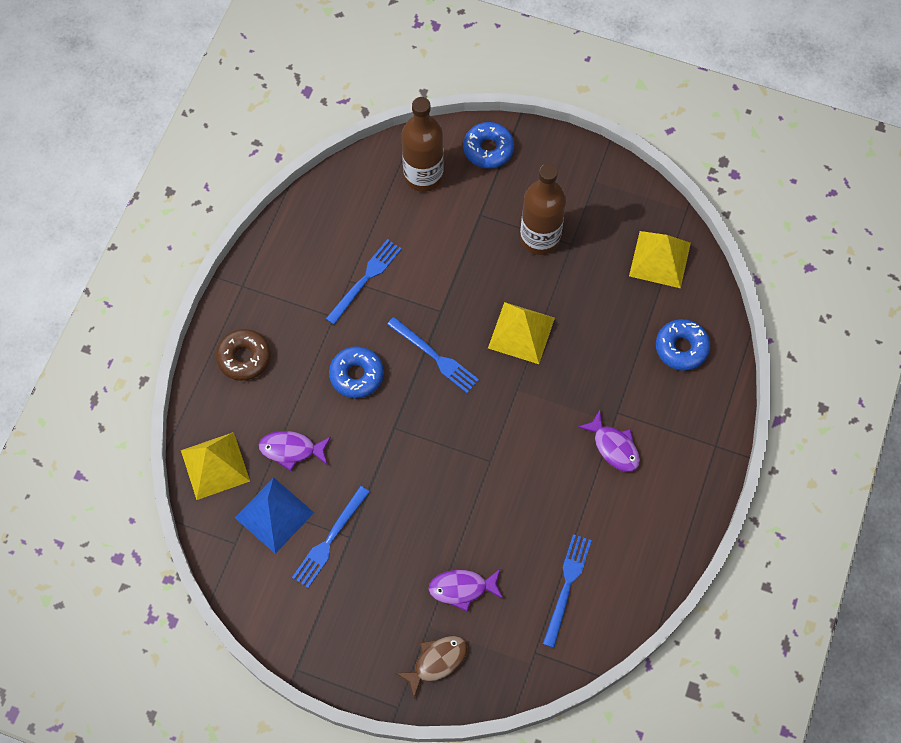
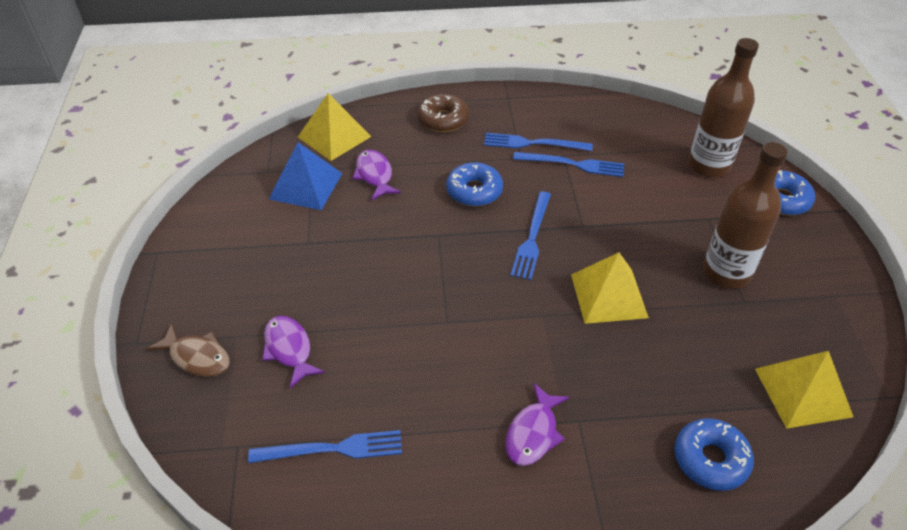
camera: 65 degrees right, 20 degrees down
(329, 539) = (298, 229): blue fork -> blue fork (533, 143)

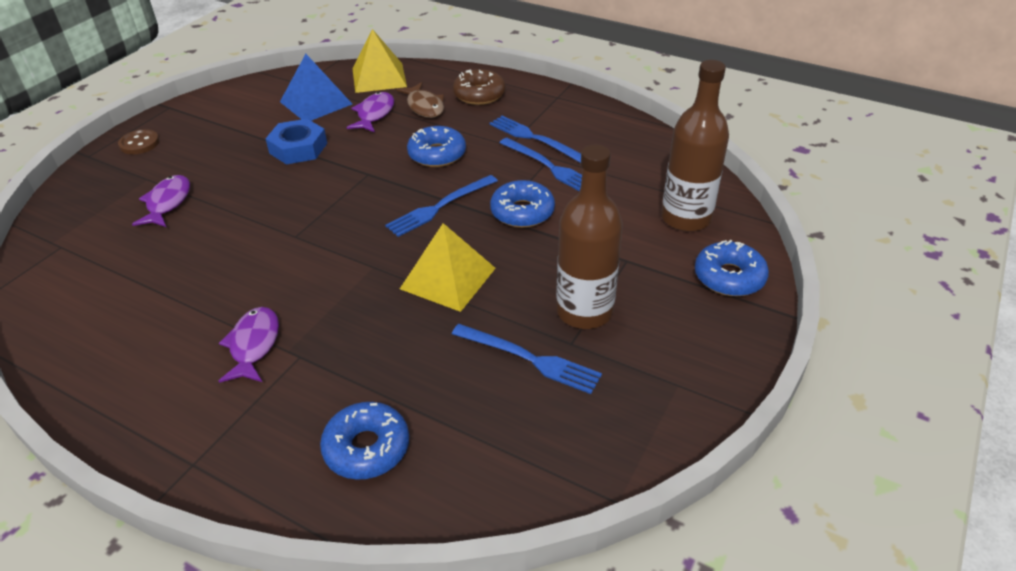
camera: 35 degrees right, 5 degrees down
(177, 304) = (139, 143): none -> brown button
(197, 357) = (109, 181): brown fish -> brown fish (424, 106)
(332, 449) = (110, 279): blue fork -> blue fork (529, 359)
(346, 238) = (298, 148): none -> blue nut
(533, 433) = (253, 345): purple fish -> purple fish turned 120 degrees clockwise
(597, 213) = (522, 212): none -> blue donut
(802, 392) = (528, 446): yellow pyramid -> none

